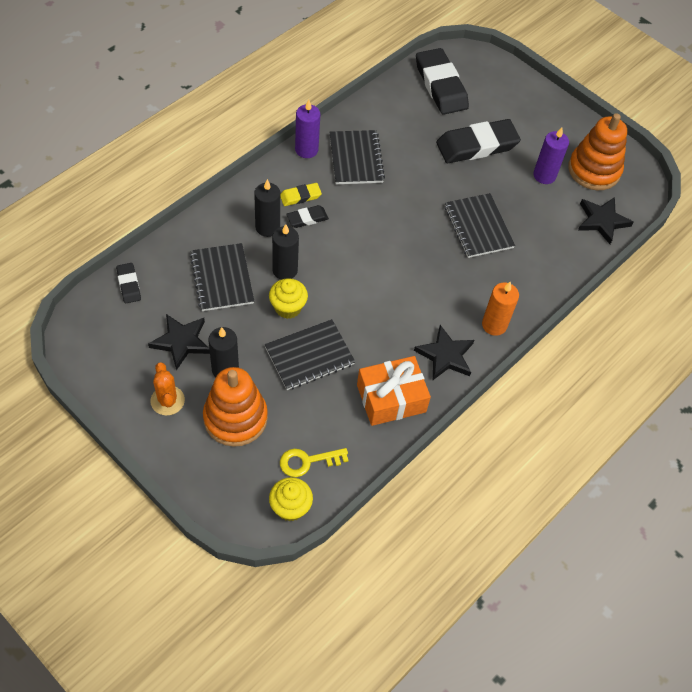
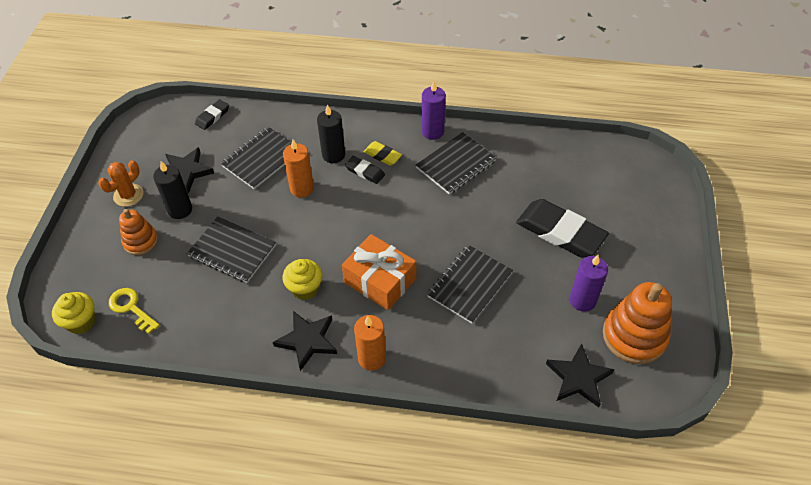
camera: 60 degrees right, 5 degrees down
(235, 418) = (140, 241): orange stacking toy -> orange stacking toy, size x0.60
(285, 270) = (302, 188): black candle -> orange candle
(288, 307) = (267, 211): yellow cupcake -> yellow cupcake (305, 288)
(391, 398) = (233, 327): orange gift -> orange gift (380, 280)
(440, 85) = (598, 170): black eraser -> none

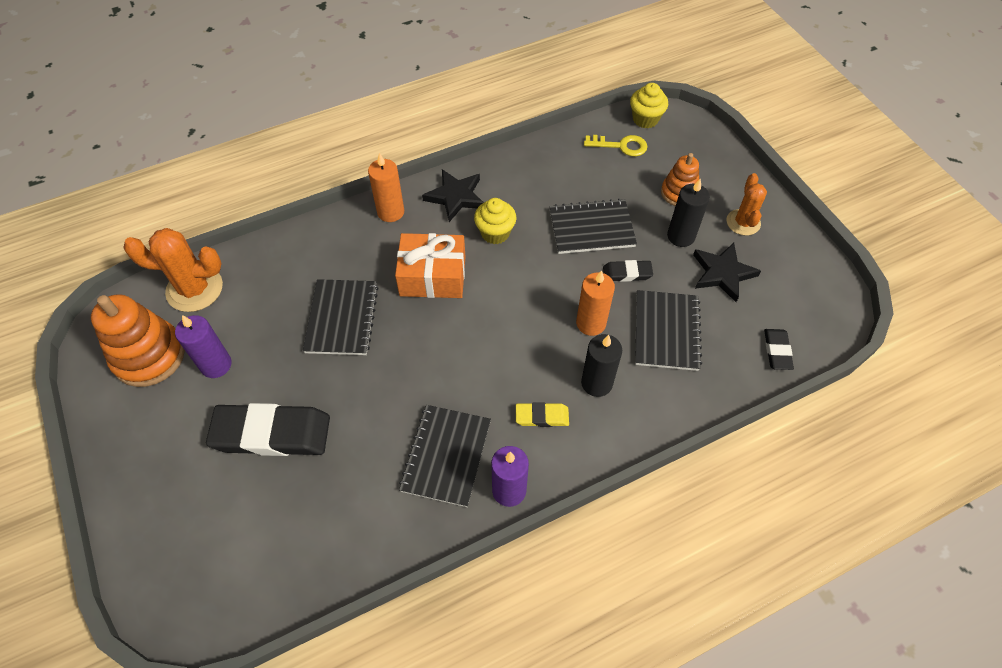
camera: 145 degrees right, 5 degrees up
(365, 172) = (543, 382): black eraser -> black eraser (627, 273)
(578, 378) = (194, 289): black star -> orange cactus

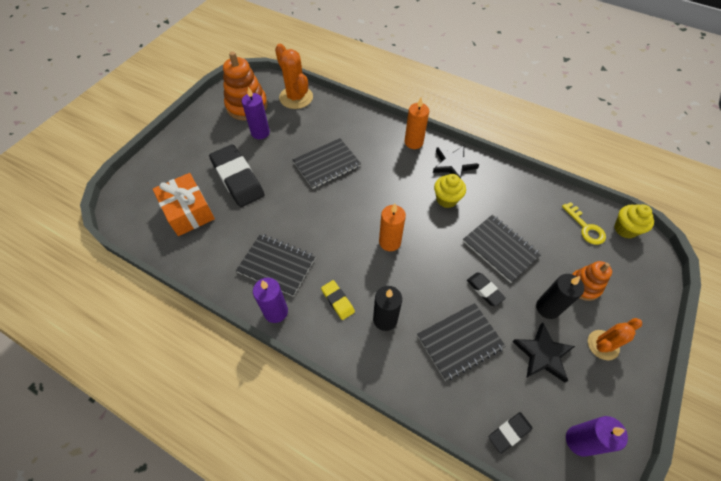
camera: 55 degrees right, 0 degrees up
(432, 276) = (388, 187): orange gift -> orange gift (188, 211)
(446, 456) = (277, 265): black notebook -> black notebook turned 45 degrees clockwise
(591, 323) = (427, 290): orange candle -> orange candle (390, 242)
(814, 303) = (579, 441): none -> purple candle

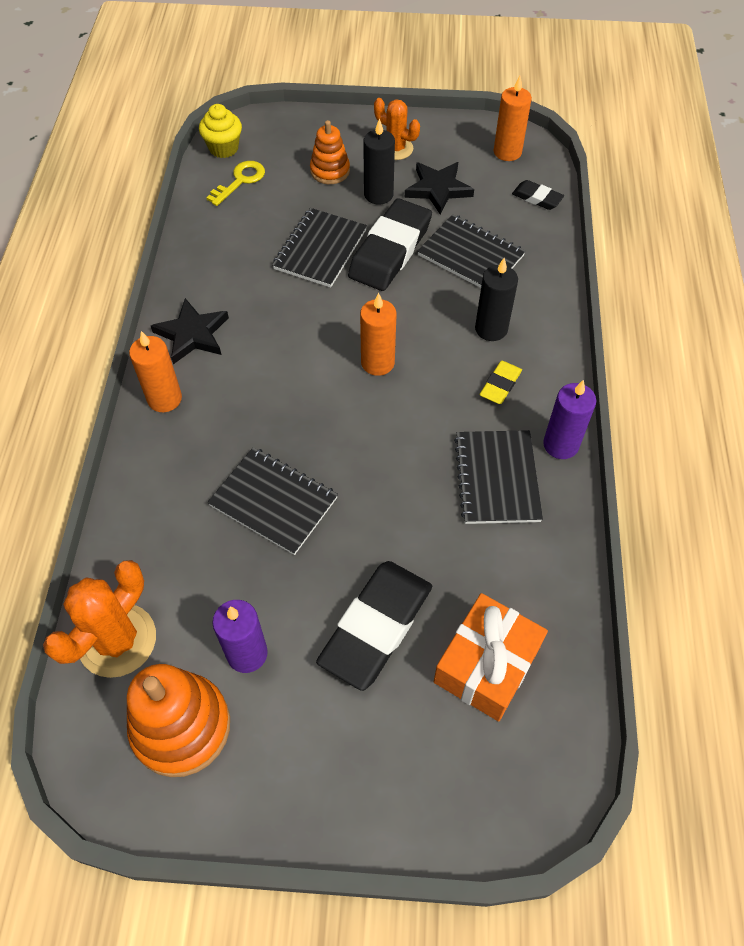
camera: 115 degrees left, 0 degrees up
(446, 199) = (266, 323): yellow cupcake -> none
(485, 290) = (390, 250): black eraser -> black eraser, size x2.07
(579, 441) = (507, 152): purple candle -> orange candle

